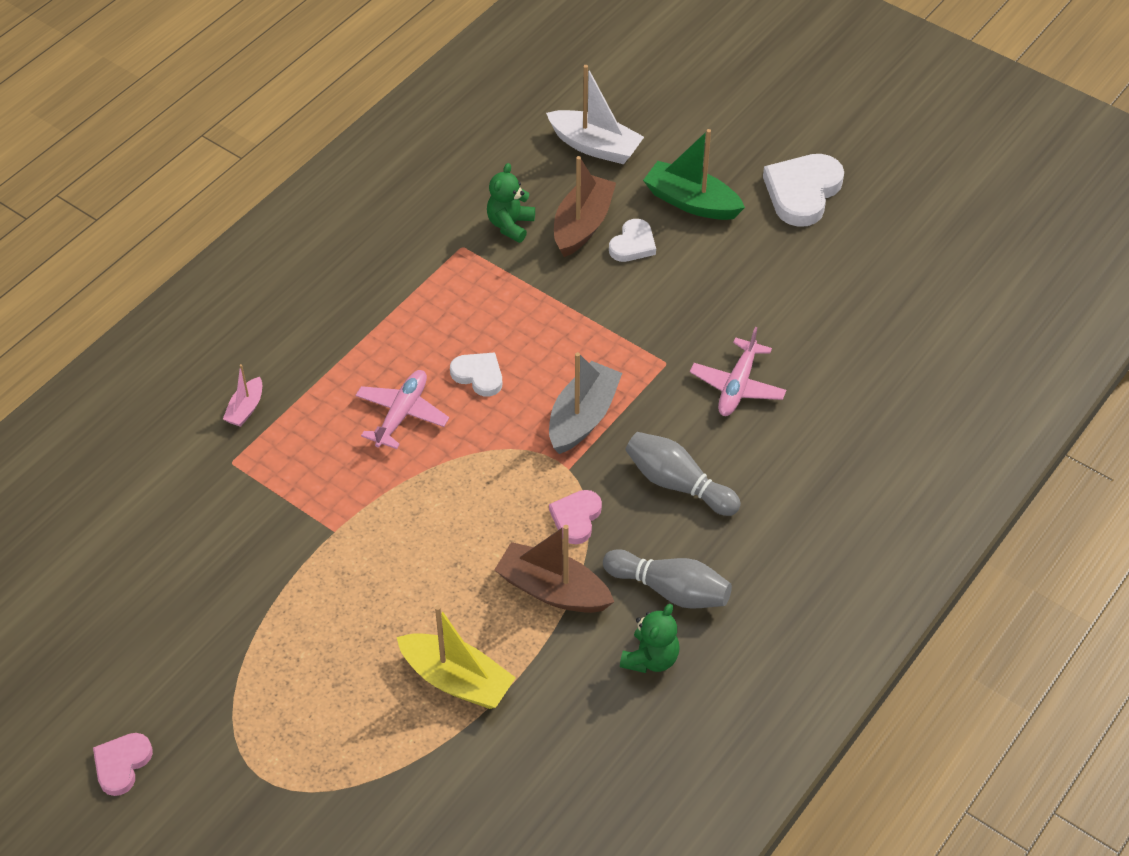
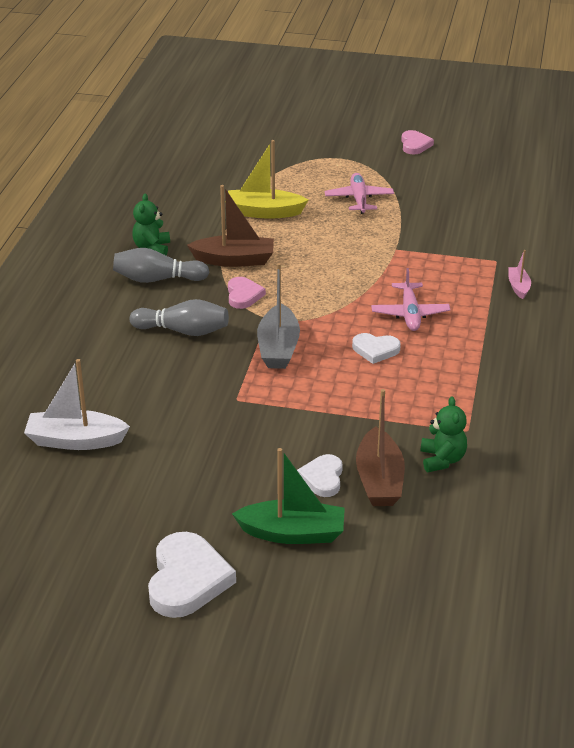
camera: 155 degrees right, 15 degrees down
(595, 146) = (422, 557): white boat -> white boat (75, 440)
(737, 386) = (170, 400): pink plane -> pink plane (359, 199)

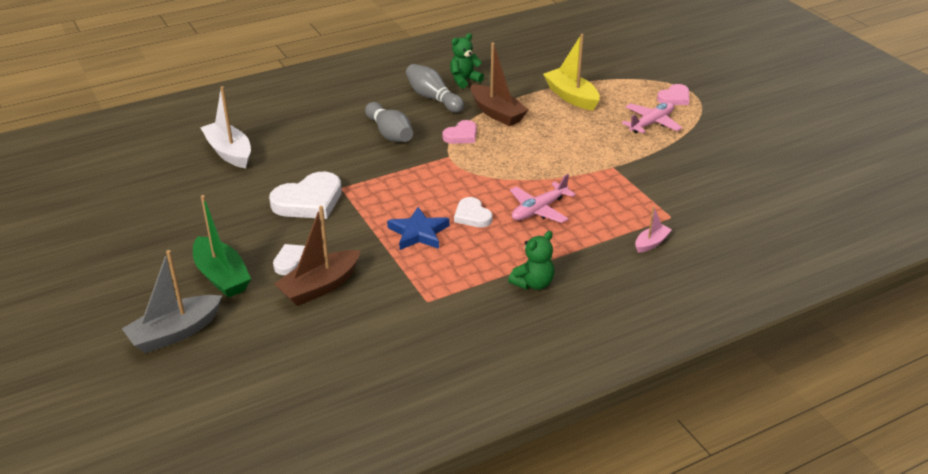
camera: 50 degrees right, 0 degrees up
(187, 579) = (134, 257): white heart -> white heart (309, 201)
(278, 348) = (419, 176): grey boat -> grey boat (175, 333)
(365, 389) = (418, 233): none -> blue star
(415, 145) = (767, 112): pink heart -> pink heart (674, 98)
(442, 459) = (376, 305): green teddy bear -> green teddy bear (533, 283)

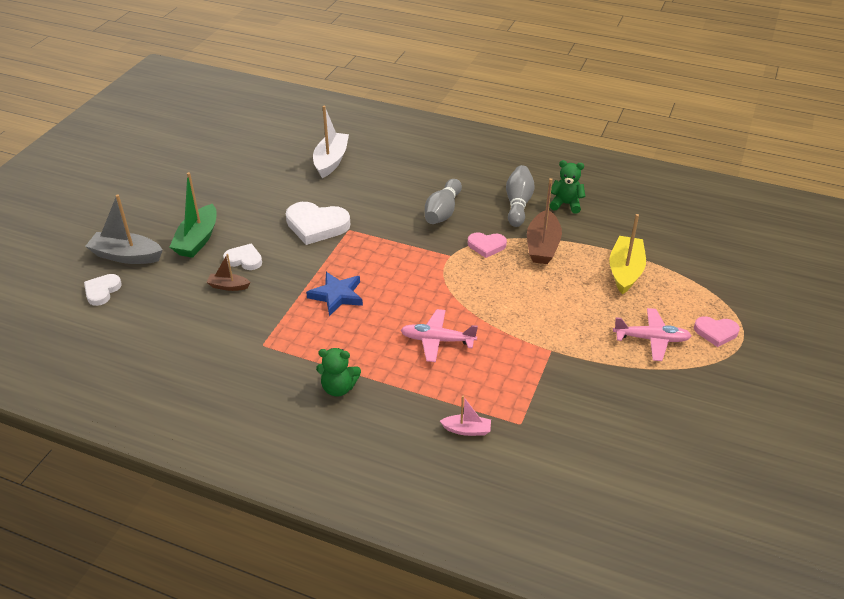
camera: 50 degrees right, 5 degrees up
(320, 287) = (228, 286): brown boat -> brown boat, size x0.54
(472, 215) = (388, 310): white heart -> white heart (102, 291)

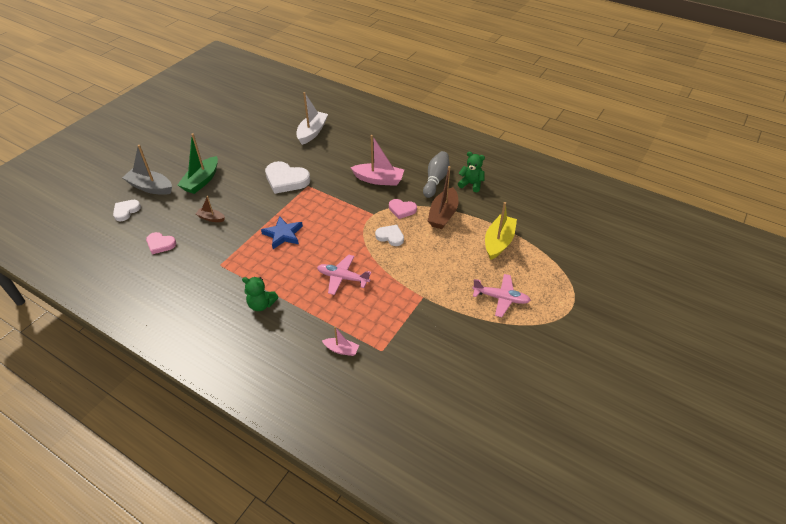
camera: 10 degrees right, 5 degrees up
(244, 259) = (228, 199): white heart -> white heart (390, 236)
(443, 212) = (379, 180): grey bowling pin -> pink boat
(716, 332) = (552, 299): pink heart -> pink heart (160, 244)

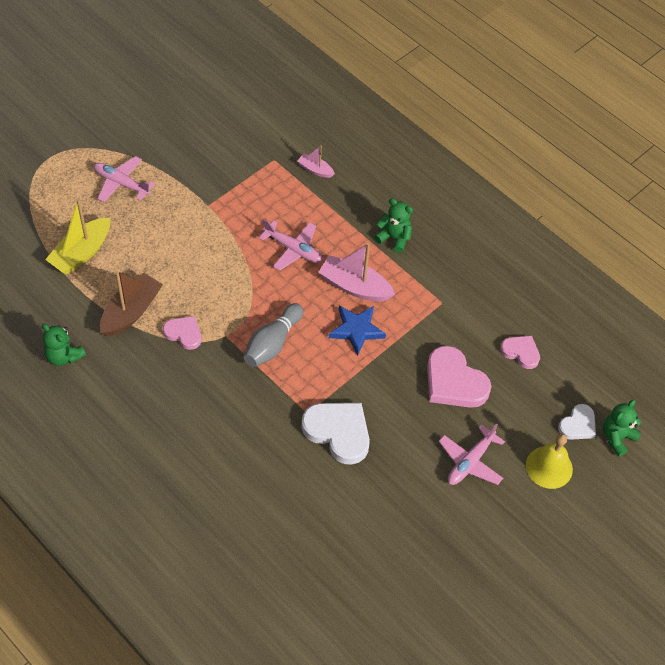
camera: 170 degrees left, 10 degrees up
(100, 209) = (617, 437): none -> green teddy bear
(150, 187) = (549, 467): grey boat -> yellow bell
(201, 181) = (470, 462): green boat -> pink plane
(211, 218) = (454, 382): brown boat -> pink heart
(312, 132) = (275, 541): white boat -> none
(379, 180) = (196, 398): pink boat -> pink boat (354, 286)
(390, 236) = (216, 293): white heart -> none
(435, 180) = (112, 377): grey bowling pin -> grey bowling pin (272, 343)

